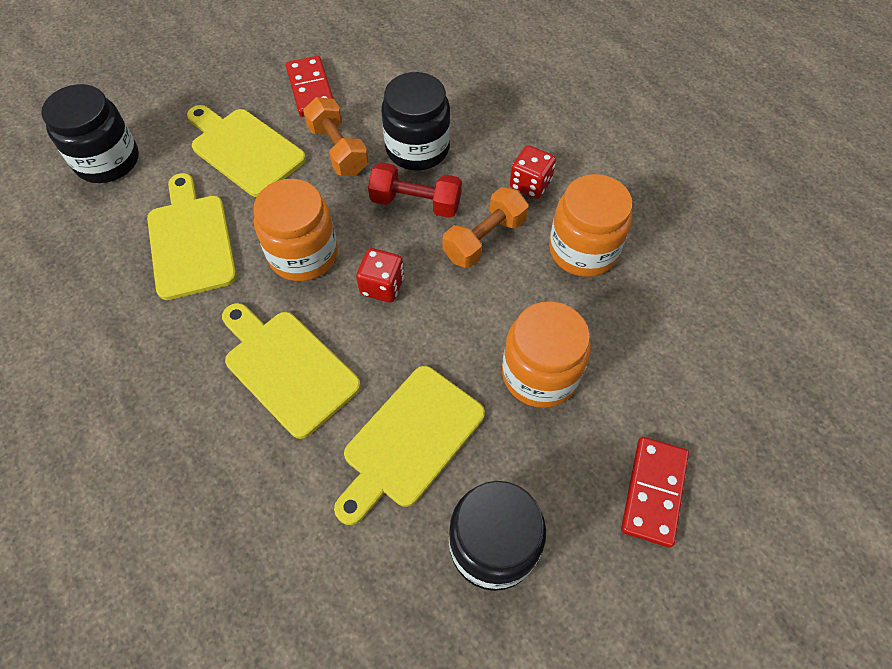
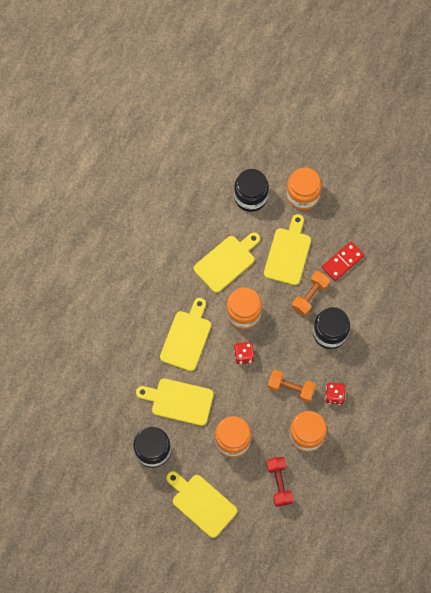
camera: 65 degrees right, 10 degrees up
(165, 95) = (302, 195): none -> orange jar
(416, 203) = (296, 348): red dumbbell -> red dumbbell (279, 483)
(654, 492) = (201, 503): red domino -> yellow cutting board

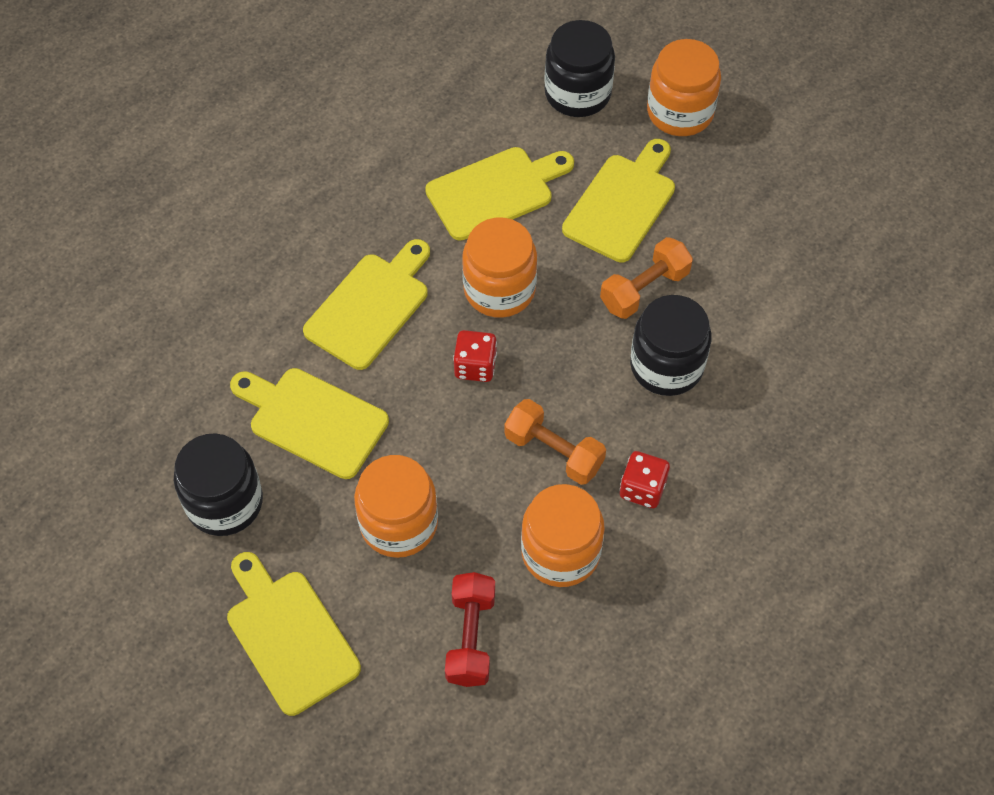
camera: 15 degrees right, 10 degrees down
(342, 262) = (728, 242): red domino -> none

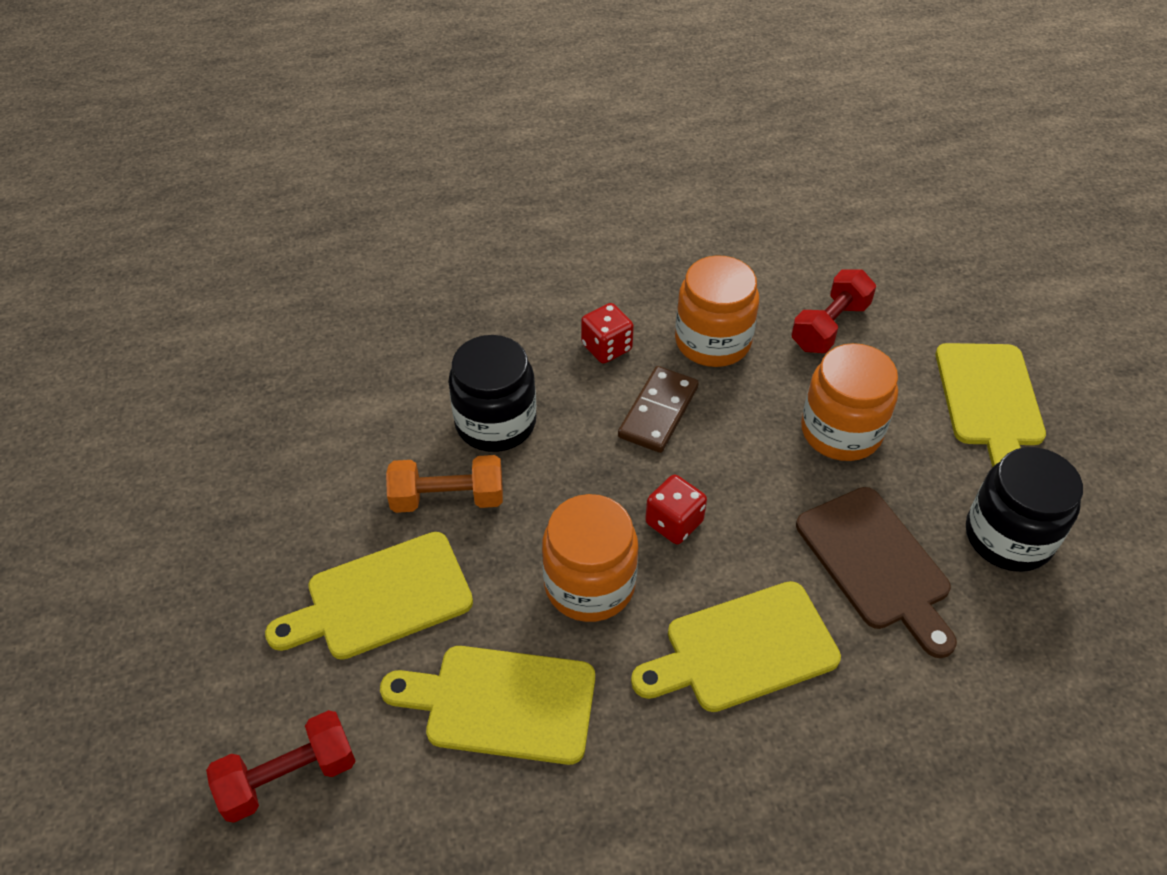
camera: 145 degrees left, 10 degrees down
(312, 420) = (877, 564): yellow cutting board -> brown cutting board
(554, 451) = (658, 412): orange dumbbell -> brown domino
(577, 93) = (288, 777): black jar -> red dumbbell
(680, 112) = (208, 668): orange jar -> none

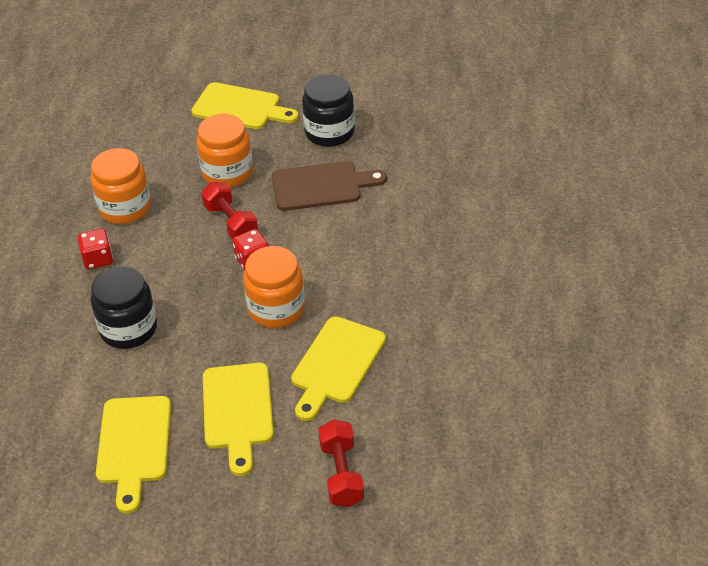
camera: 70 degrees left, 5 degrees down
(448, 498) = (177, 364): orange dumbbell -> none
(658, 412) = (166, 247): brown domino -> none
(743, 649) = (348, 253): yellow cutting board -> yellow cutting board (134, 445)
(829, 326) = (146, 153): red dumbbell -> red dumbbell (231, 222)

